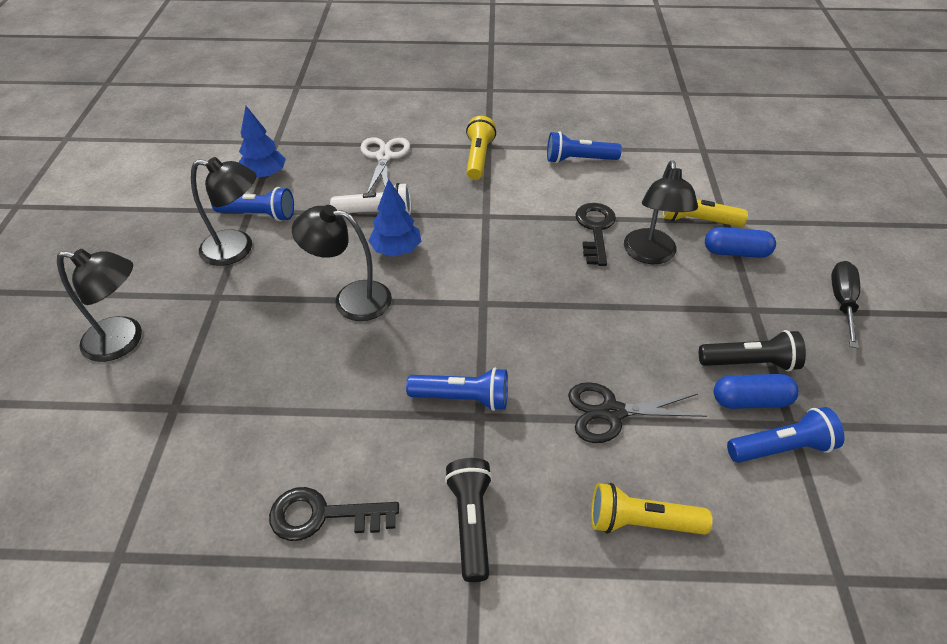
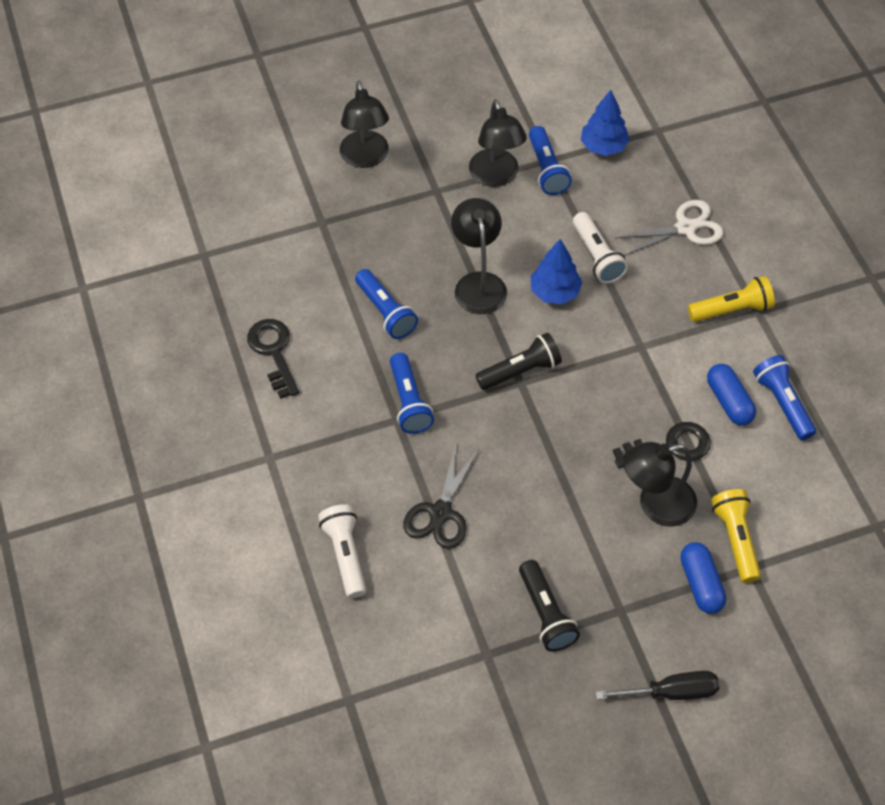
camera: 70 degrees right, 10 degrees up
(471, 522) = (303, 443): black flashlight -> black flashlight (520, 371)
(612, 412) = (440, 513): black scissors -> black scissors turned 135 degrees counterclockwise
(641, 522) = (345, 555): yellow flashlight -> white flashlight
(750, 400) = (500, 619): blue capsule -> blue capsule (729, 401)
(781, 447) = (458, 648): blue flashlight -> blue flashlight (386, 312)

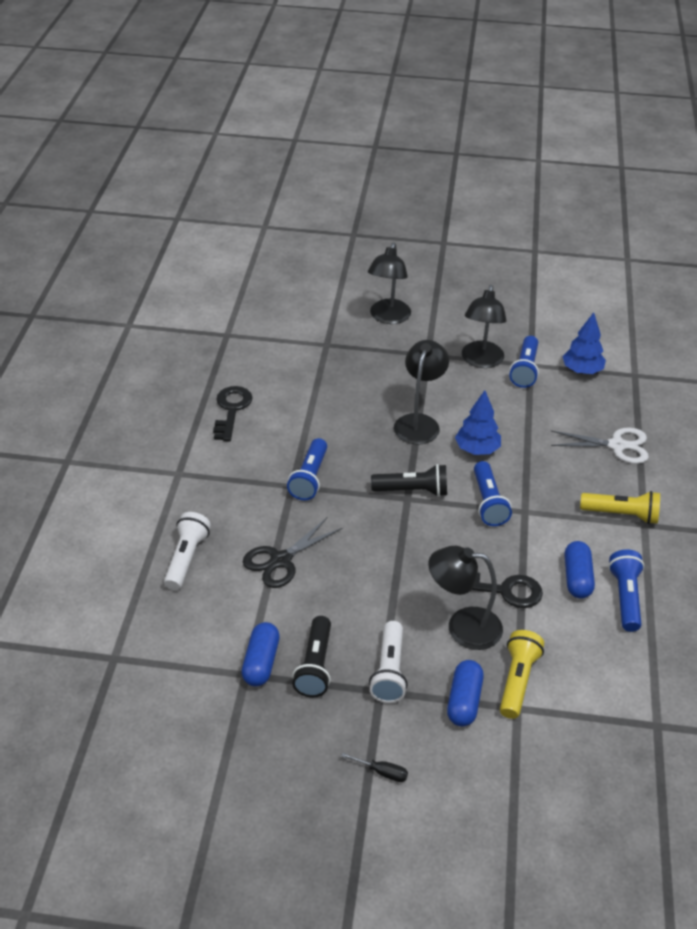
camera: 25 degrees right, 15 degrees down
(386, 312) = (334, 415): blue flashlight -> blue flashlight (488, 503)
(493, 635) = (261, 662): none -> blue capsule
(597, 256) = (528, 438): white flashlight -> white flashlight (389, 671)
(670, 692) = (382, 772): black screwdriver -> black screwdriver, size x0.57

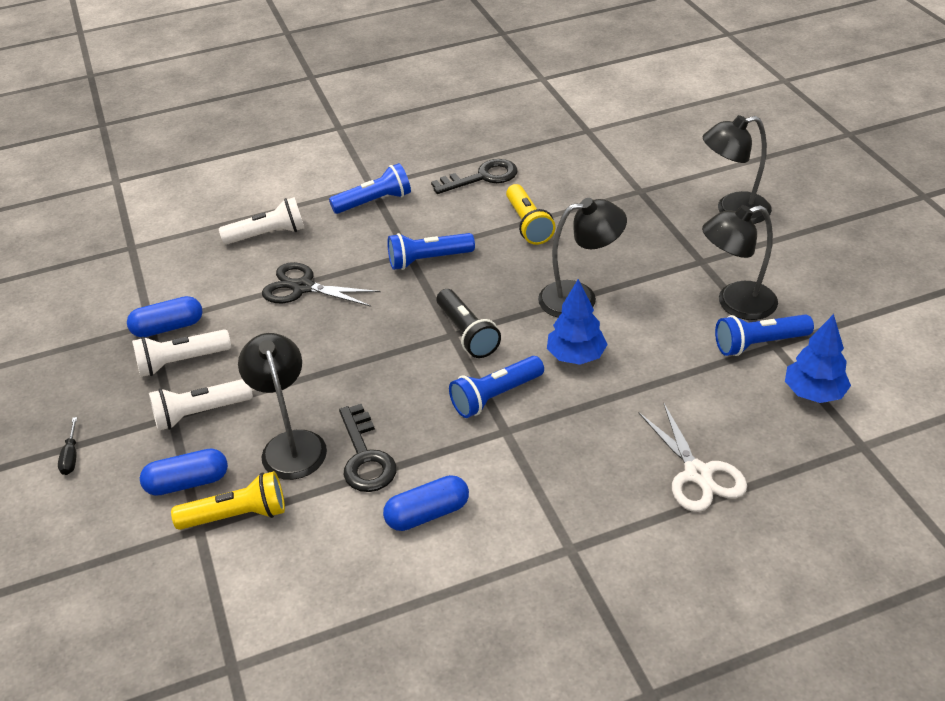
camera: 65 degrees right, 0 degrees up
(315, 666) = (181, 362): black flashlight -> white flashlight
(621, 514) = (570, 520): yellow flashlight -> yellow flashlight (528, 224)
(625, 597) = (424, 570): blue flashlight -> blue flashlight (374, 202)

